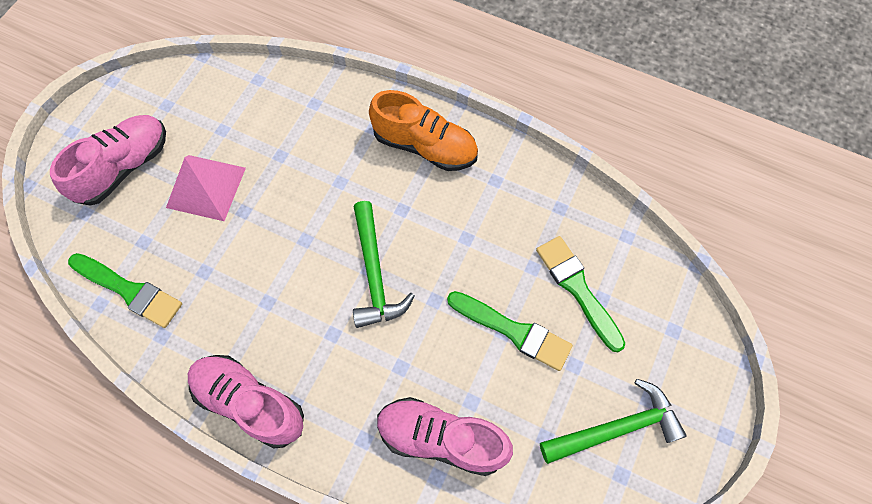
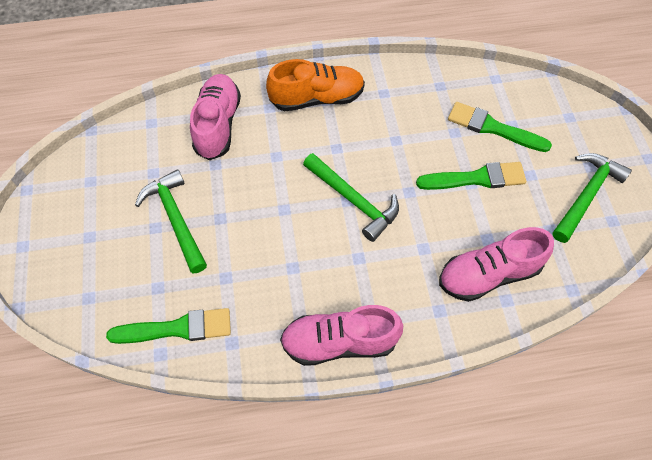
camera: 35 degrees left, 5 degrees down
(124, 167) = (94, 245): pink shoe -> pink shoe (218, 125)
(206, 187) = (175, 219): pink pyramid -> green hammer

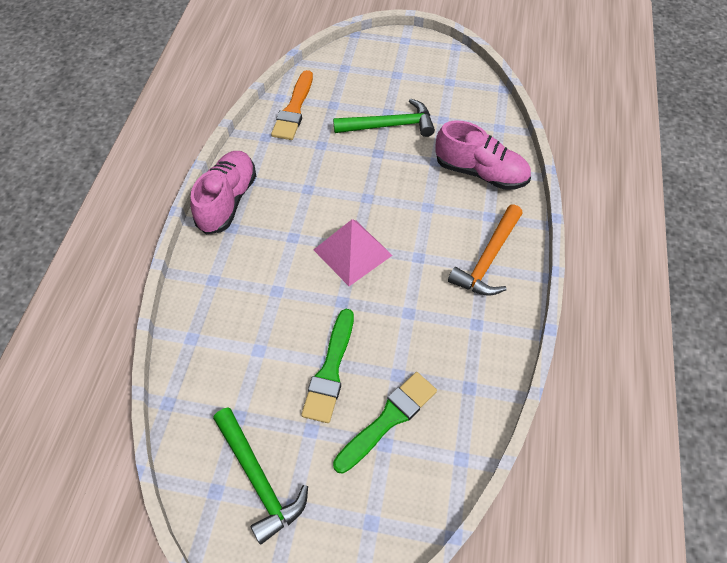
camera: 110 degrees right, 5 degrees down
(177, 328) = (294, 109): green brush -> orange brush
(317, 98) = (488, 259): orange shoe -> orange hammer
(354, 200) = (353, 252): green hammer -> pink pyramid
(488, 274) = (223, 334): pink shoe -> none

